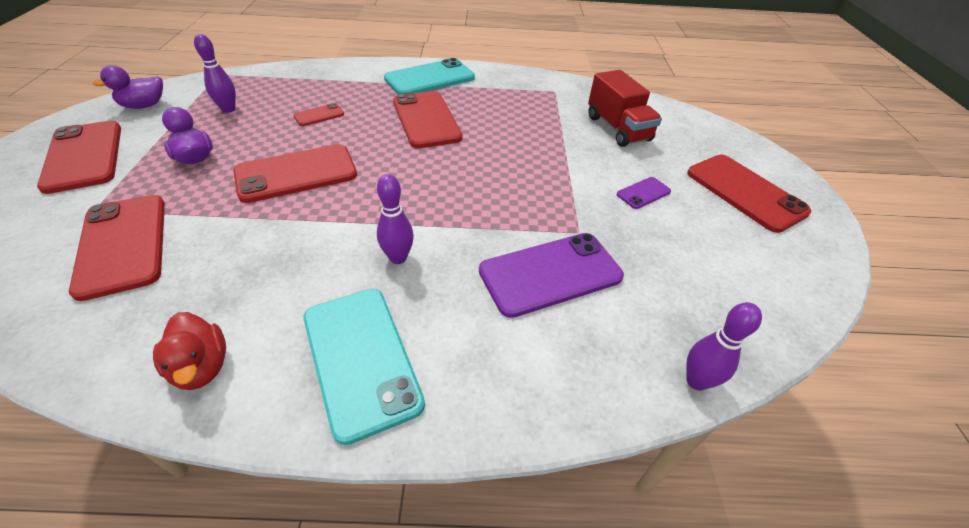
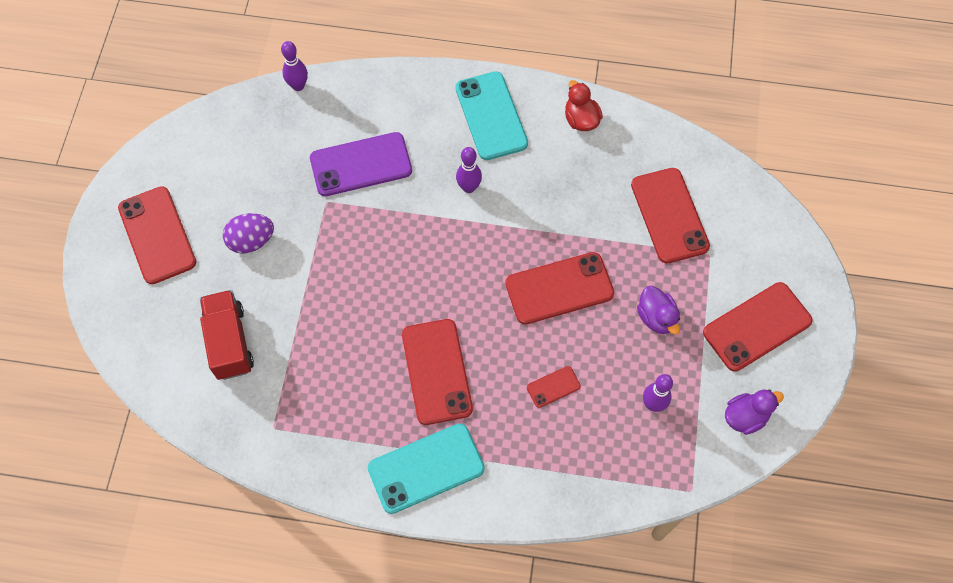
camera: 170 degrees left, 20 degrees up
(84, 156) = (757, 326): red phone -> red phone turned 75 degrees clockwise
(643, 193) = (251, 241): purple phone -> purple egg

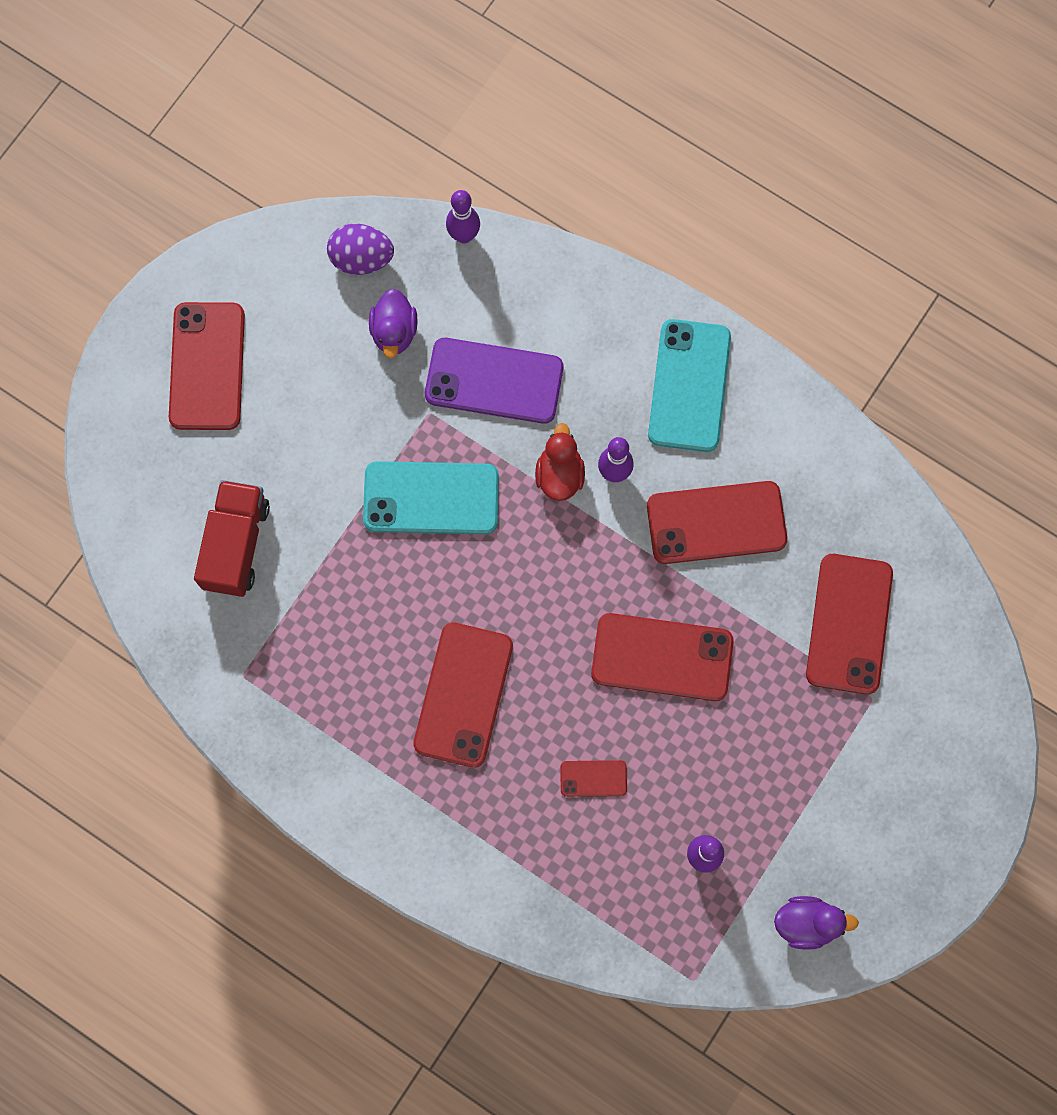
camera: 25 degrees right, 10 degrees up
(251, 241) = (316, 425): purple egg -> purple egg (361, 259)
(426, 468) = (396, 807): turquoise phone -> turquoise phone (431, 498)
(581, 119) = (802, 442): red duck -> red duck (559, 475)
(656, 317) = (763, 749): purple duck -> purple duck (394, 332)
(757, 326) = (882, 818): red phone -> red phone (716, 522)

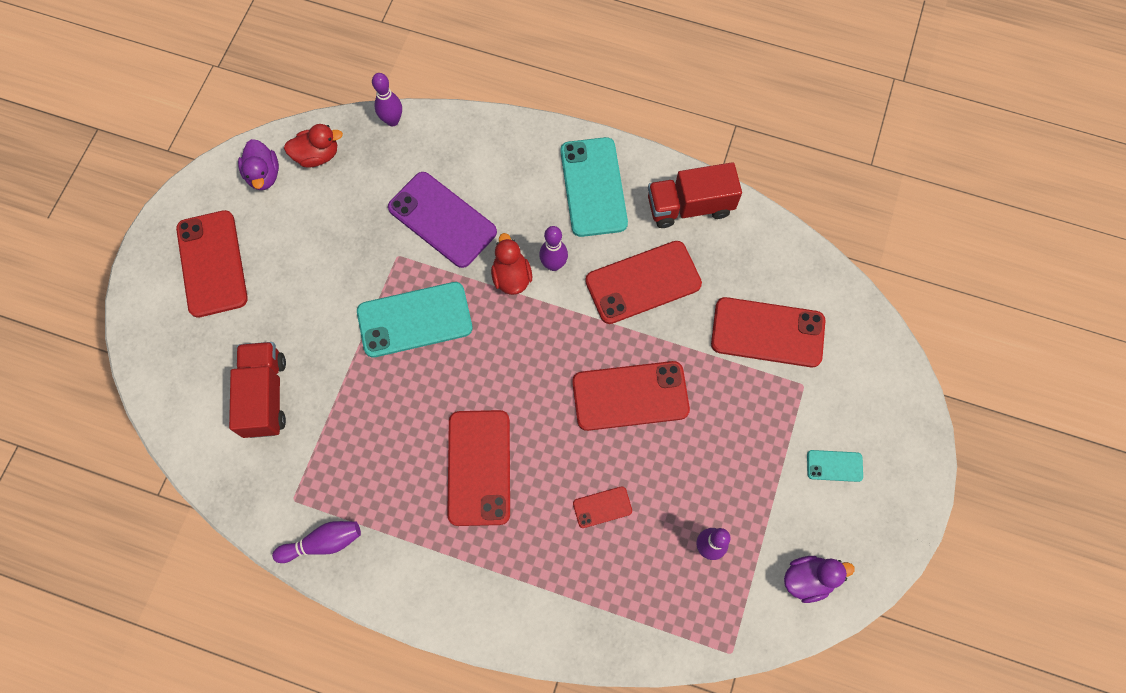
camera: 15 degrees left, 5 degrees down
(266, 734) = (323, 543): none -> purple bowling pin
(361, 259) = (317, 155): purple egg -> red duck
(394, 332) = (355, 202): purple duck -> purple duck (264, 175)
(494, 381) = (442, 220): purple phone -> purple phone turned 45 degrees clockwise
(801, 441) = (689, 206): none -> red truck
(849, 624) = (767, 332): red phone -> red phone turned 75 degrees counterclockwise
(879, 803) = (834, 466): none -> turquoise phone

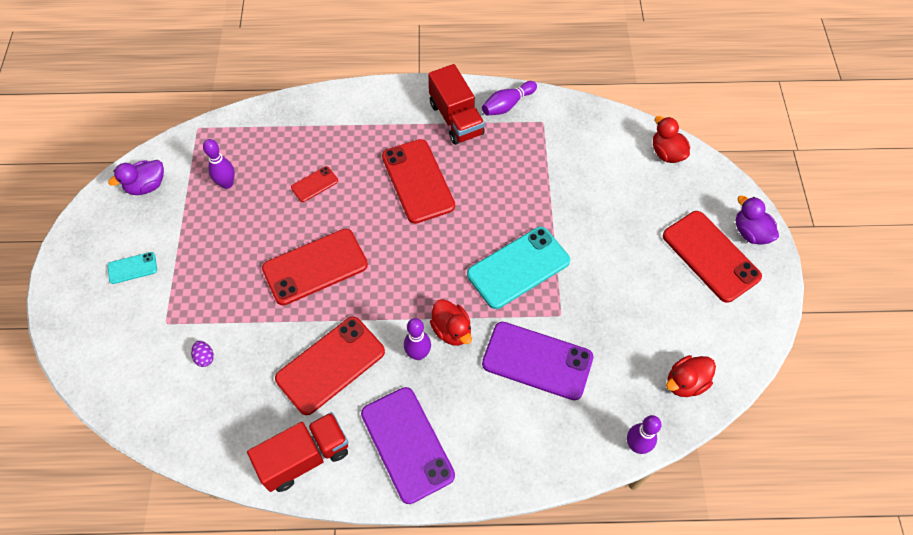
camera: 160 degrees right, 10 degrees down
(175, 401) = (666, 153): none -> red duck
(264, 175) = (721, 346): purple duck -> purple duck (750, 232)
(265, 396) = (604, 177): red truck -> red truck (456, 119)
(593, 187) = (407, 444): turquoise phone -> purple phone
(767, 332) = (205, 357): red phone -> purple egg

